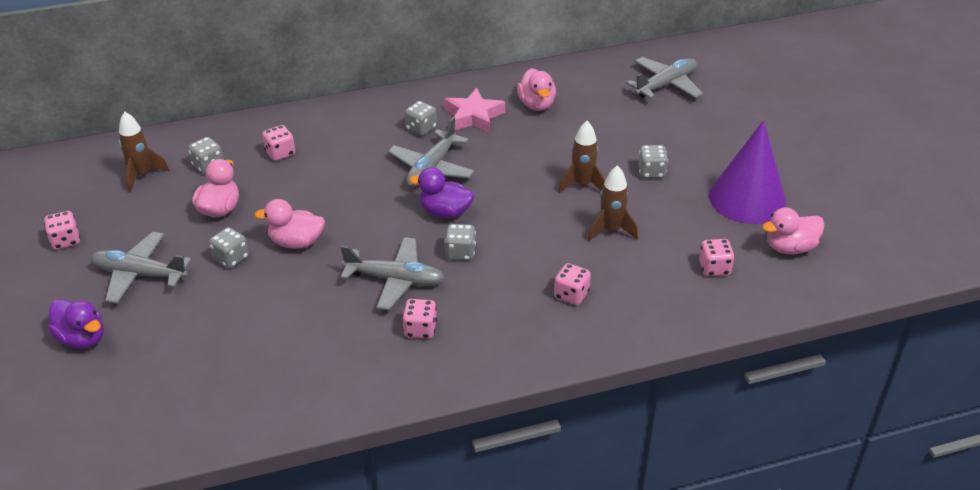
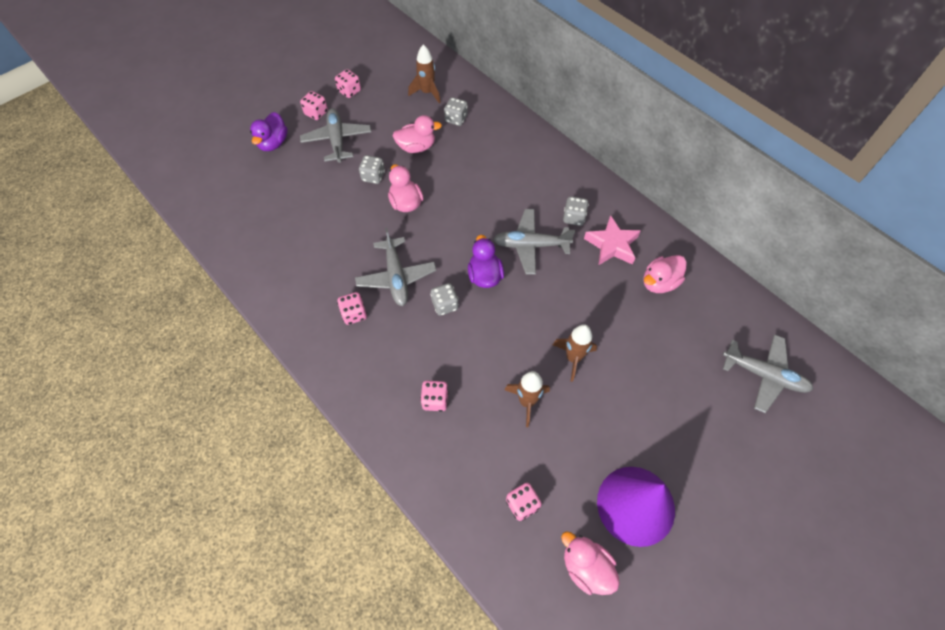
camera: 65 degrees right, 20 degrees up
(280, 153) = (492, 149): pink dice -> pink dice (316, 113)
(651, 172) = (624, 407): grey dice -> none

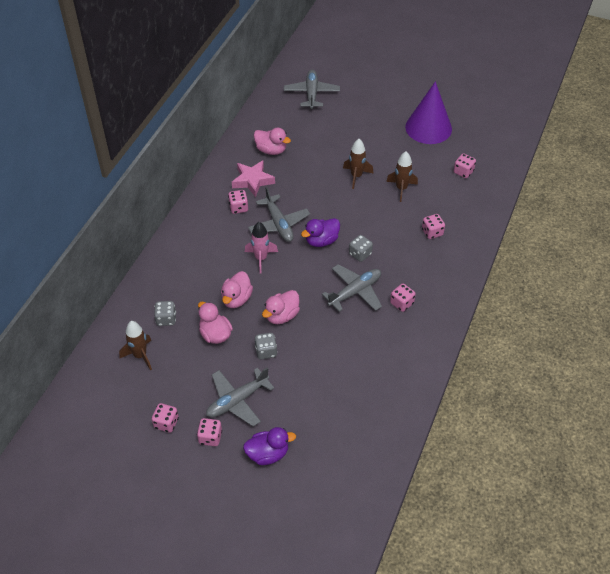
camera: 115 degrees left, 10 degrees down
(489, 212) = (261, 258): none -> pink rocket
(573, 217) = (238, 208): grey dice -> pink dice
(586, 567) = (475, 138): pink duck -> pink duck (236, 299)

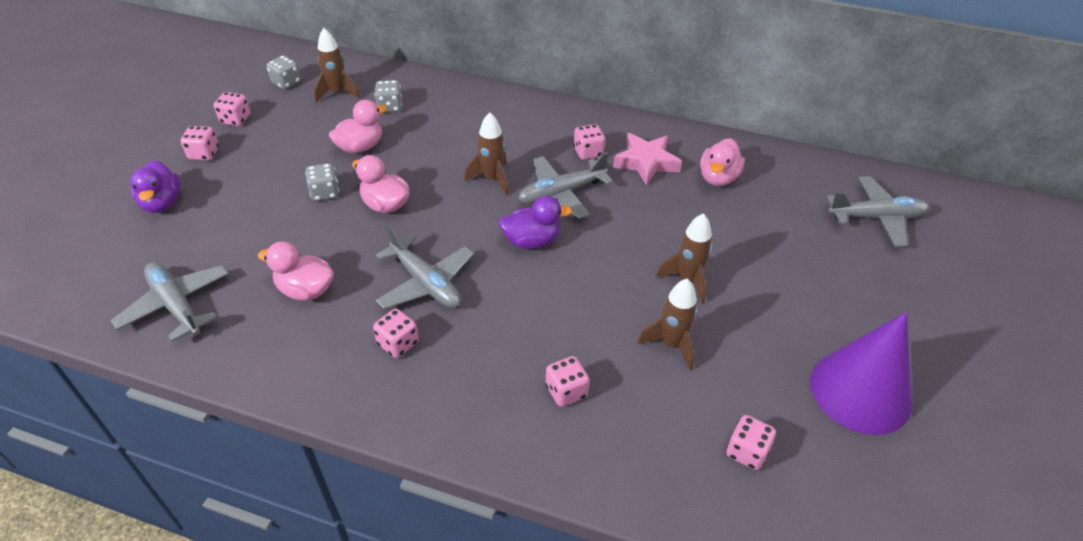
camera: 85 degrees right, 5 degrees down
(236, 299) = (418, 161): pink duck -> pink duck (306, 290)
(237, 401) = (251, 172): grey plane -> grey plane (176, 305)
(261, 258) = (492, 179): pink rocket -> brown rocket
(321, 241) = (531, 241): purple duck -> purple duck turned 120 degrees clockwise
(360, 254) = (506, 288): grey dice -> grey dice (286, 83)

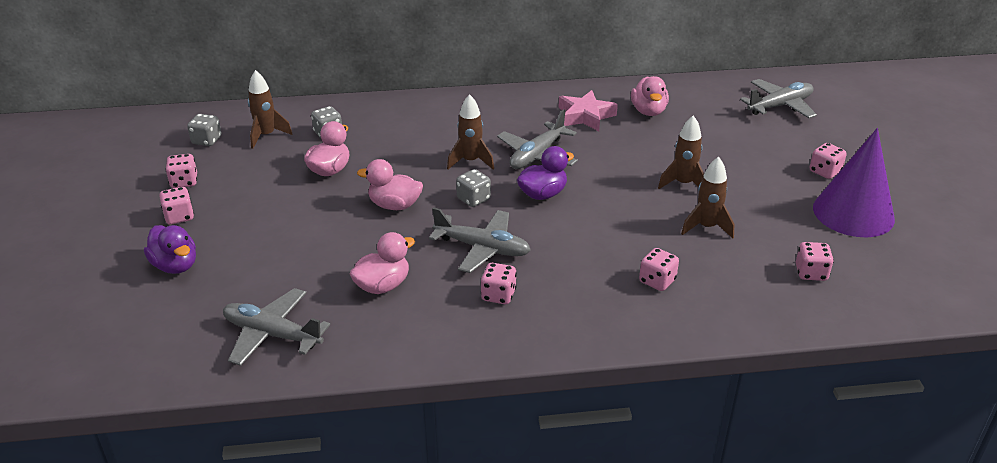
camera: 25 degrees left, 10 degrees down
(306, 290) = (383, 286): pink duck -> pink duck turned 150 degrees clockwise
(325, 193) = (330, 212): grey dice -> grey dice (473, 199)
(588, 152) = (533, 121): pink dice -> pink dice (825, 172)

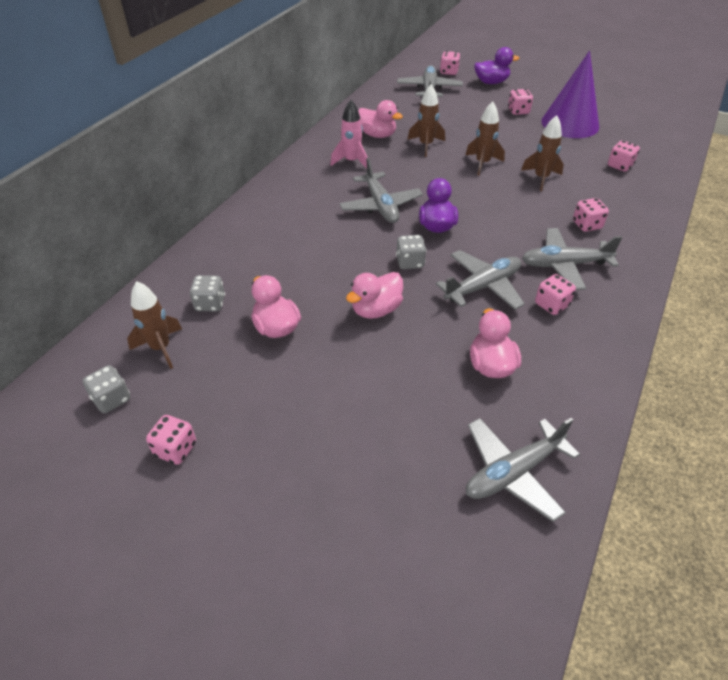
camera: 55 degrees left, 10 degrees up
(175, 266) = (335, 514): purple duck -> purple duck (491, 82)
(179, 217) = (242, 478): pink dice -> pink dice (449, 72)
(470, 161) = (353, 241): brown rocket -> brown rocket (426, 145)
(570, 286) = (564, 265): none -> grey plane
(585, 116) = (352, 161): pink star -> pink rocket

